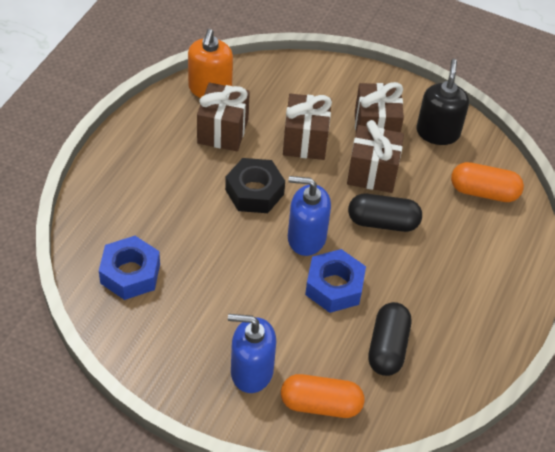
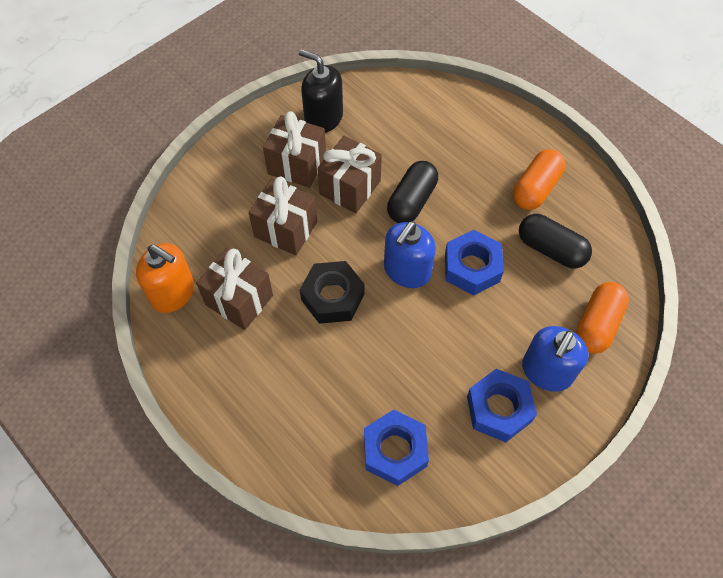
camera: 65 degrees left, 10 degrees up
(198, 341) = (499, 409): none -> blue nut
(484, 192) = (406, 111): orange capsule -> orange capsule (535, 188)

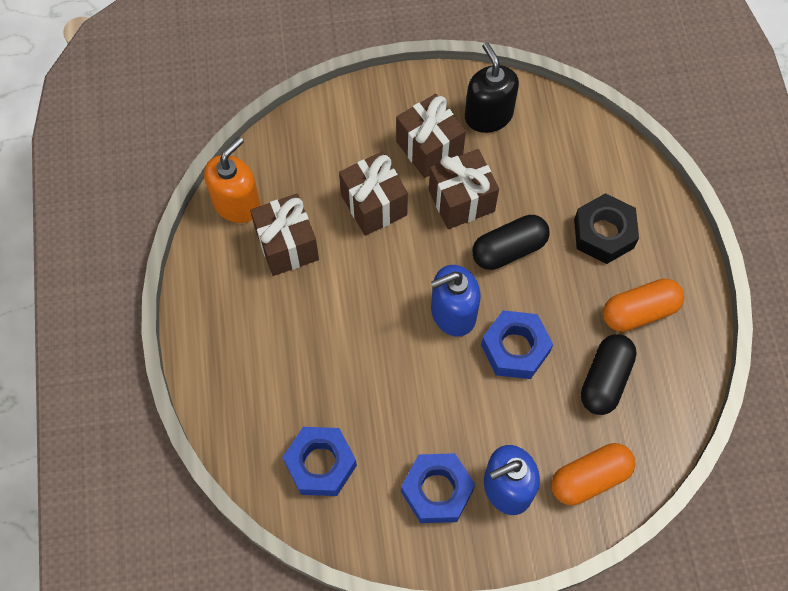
camera: 35 degrees right, 5 degrees up
(173, 293) = (237, 203): orange soap dispenser -> orange soap dispenser turned 120 degrees counterclockwise
(332, 297) = (368, 294): black nut -> black nut (603, 233)
(551, 249) = (605, 380): black capsule -> black capsule turned 45 degrees clockwise

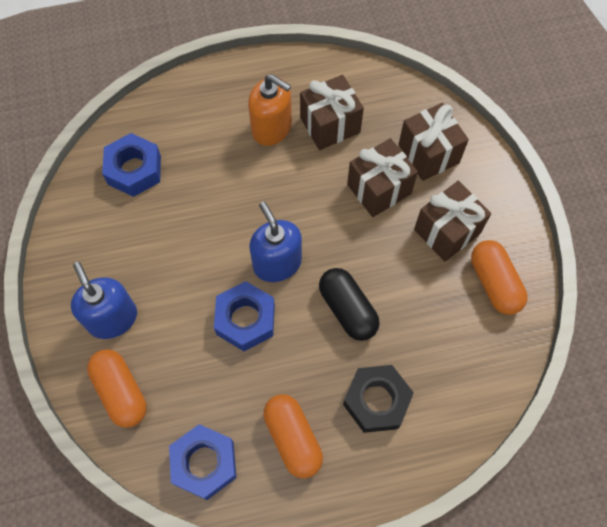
camera: 85 degrees right, 0 degrees up
(237, 203) = (365, 84): orange soap dispenser -> orange soap dispenser (272, 128)
(437, 491) = (110, 260): blue nut -> blue nut (204, 463)
(461, 201) = (394, 263): brown gift -> brown gift (428, 154)
(488, 115) = (494, 283): black soap dispenser -> orange capsule
(605, 380) = (218, 404): black capsule -> none

